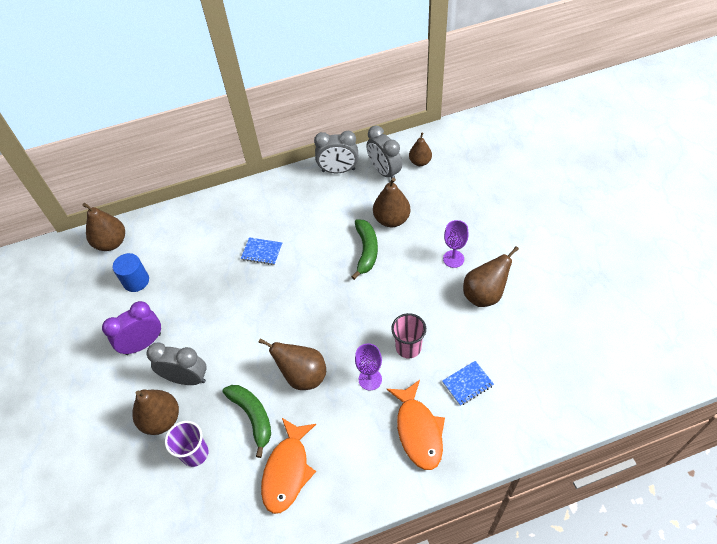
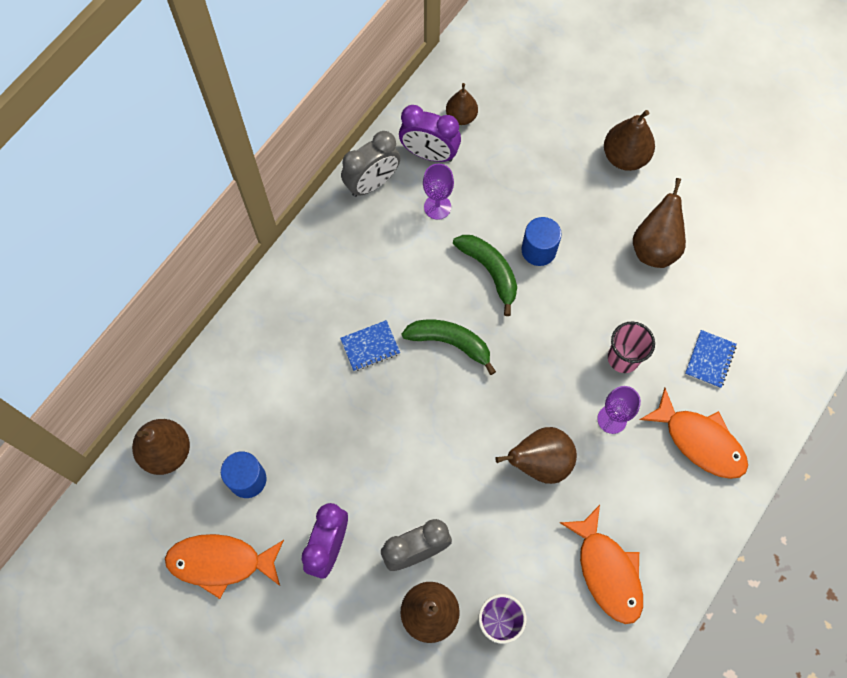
camera: 40 degrees left, 15 degrees up
(83, 315) = (220, 562): none -> orange fish
(253, 416) = (525, 541): green banana -> green banana (450, 343)
(384, 172) = (429, 154): grey clock -> purple clock
(391, 219) = (487, 214): brown pear -> brown pear (625, 157)
(406, 255) = (538, 250): none -> blue cylinder
(453, 259) = (592, 223): purple goblet -> purple goblet (437, 207)

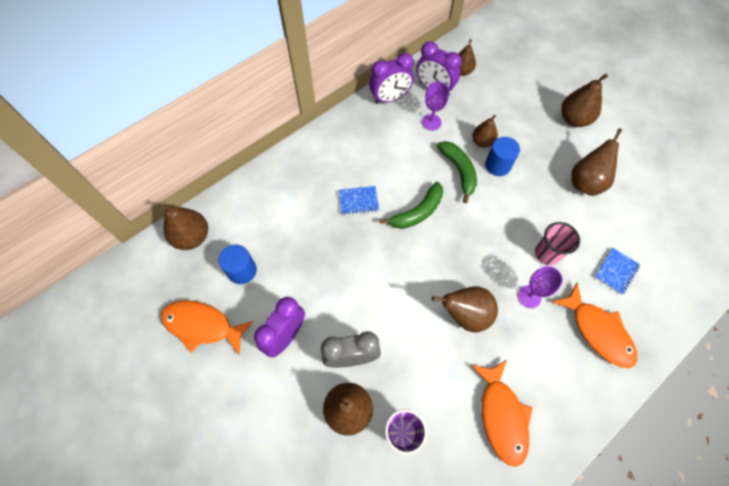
camera: 15 degrees right, 5 degrees down
(372, 183) = (390, 98): grey clock -> purple clock
(450, 343) = (417, 212): green banana -> green banana turned 105 degrees clockwise
(511, 220) = (482, 142): none -> brown pear

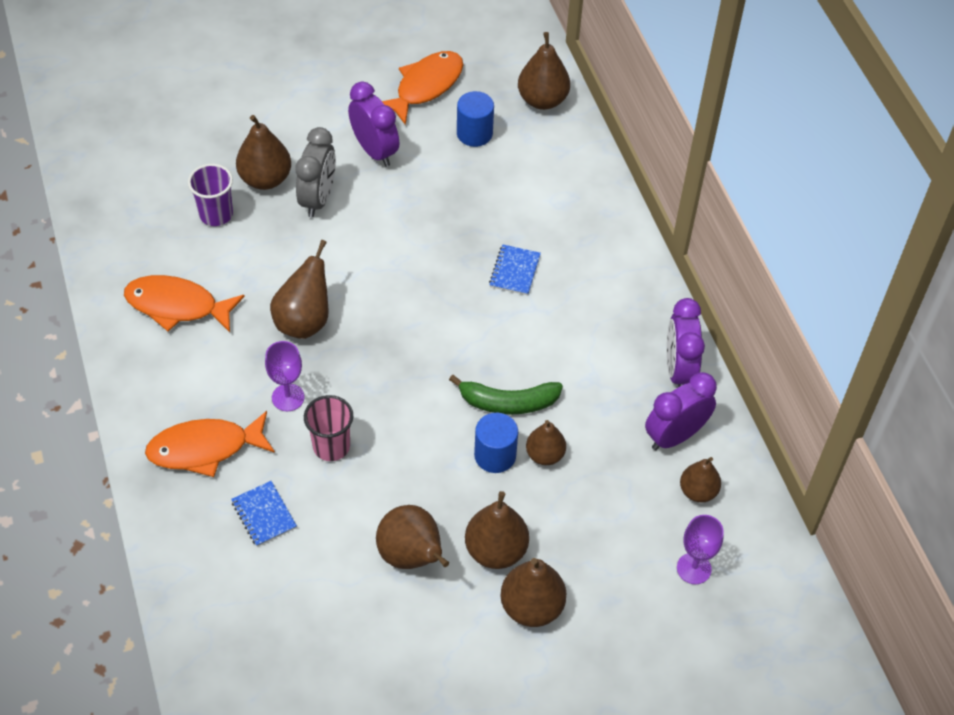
camera: 110 degrees right, 10 degrees down
(417, 212) = (466, 328): green banana -> none
(431, 122) = (610, 405): purple goblet -> purple goblet (694, 568)
(554, 145) = (496, 550): none -> brown pear

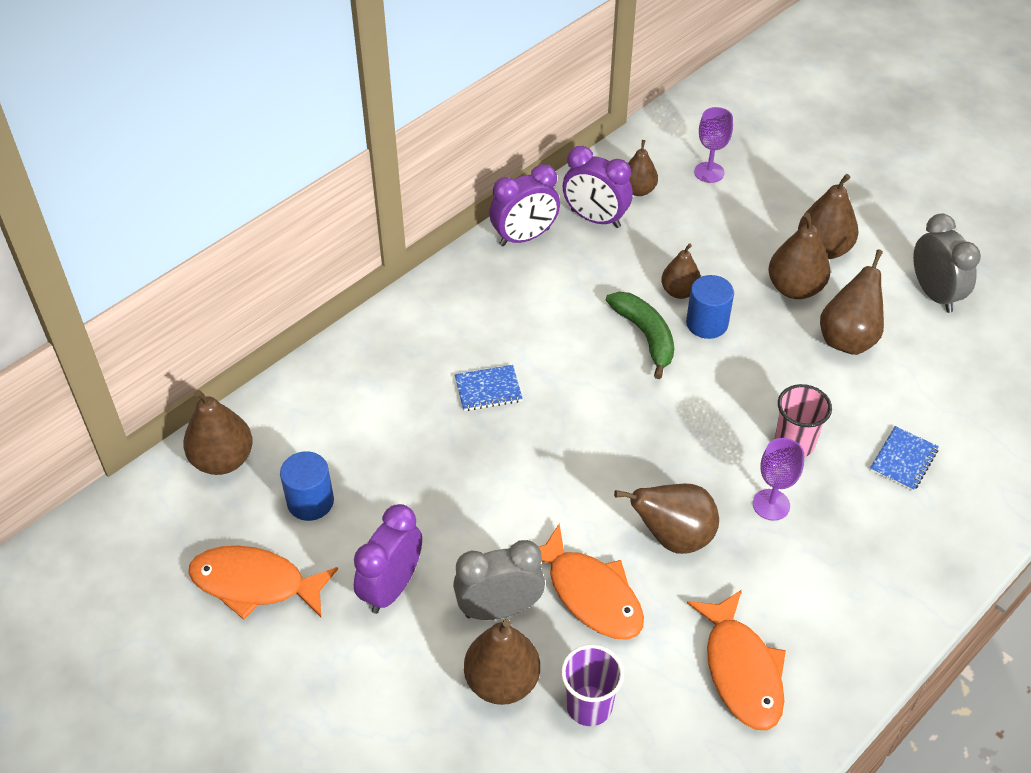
camera: 115 degrees left, 5 degrees down
(205, 448) = (881, 544): orange fish -> orange fish (590, 594)
(419, 668) = (934, 294): none -> grey clock

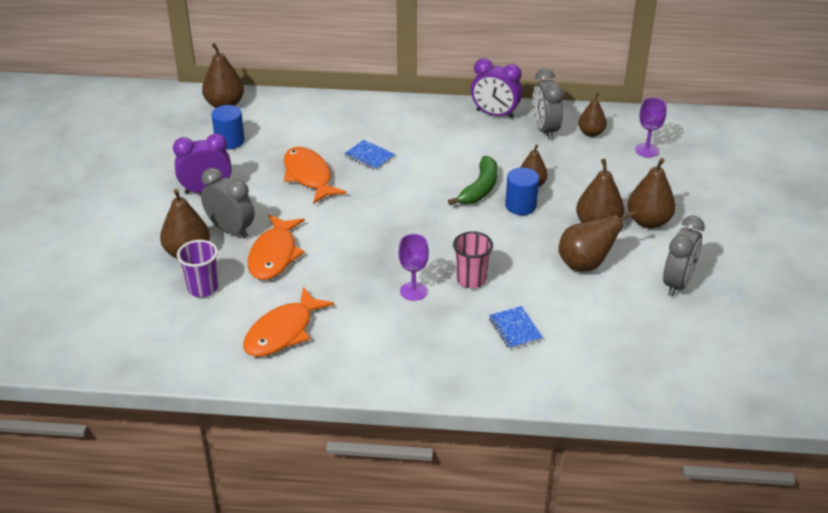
camera: 50 degrees right, 10 degrees down
(255, 584) = (164, 151): orange fish -> orange fish (309, 176)
(595, 219) = (545, 130): purple clock -> grey clock
(673, 537) = (346, 266): brown pear -> none
(903, 460) = (515, 329): blue notebook -> blue notebook turned 75 degrees clockwise

